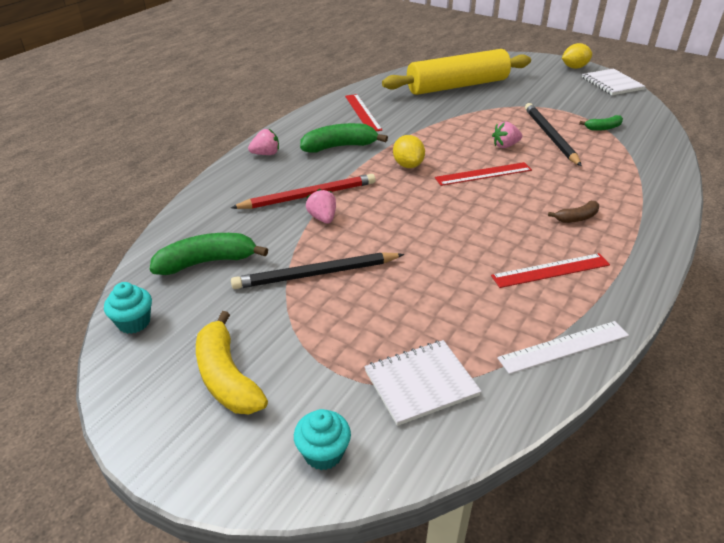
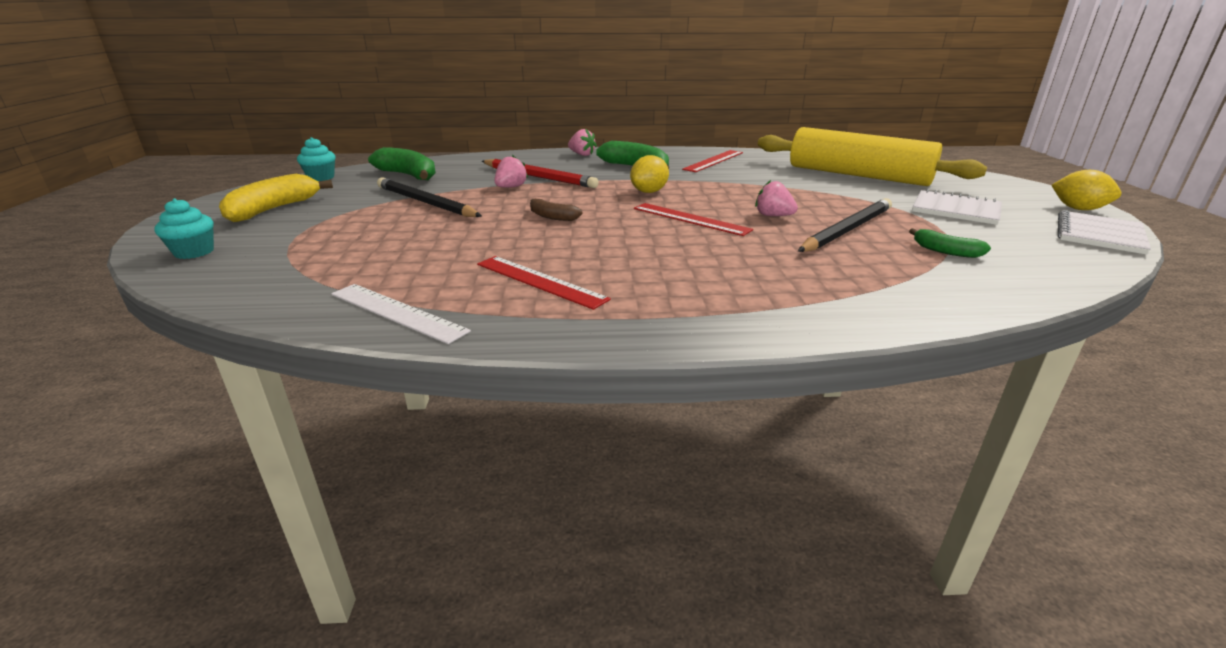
camera: 55 degrees right, 10 degrees down
(421, 383) = (297, 264): white notebook -> white notebook (955, 210)
(576, 218) = (675, 275): brown banana -> brown banana (552, 217)

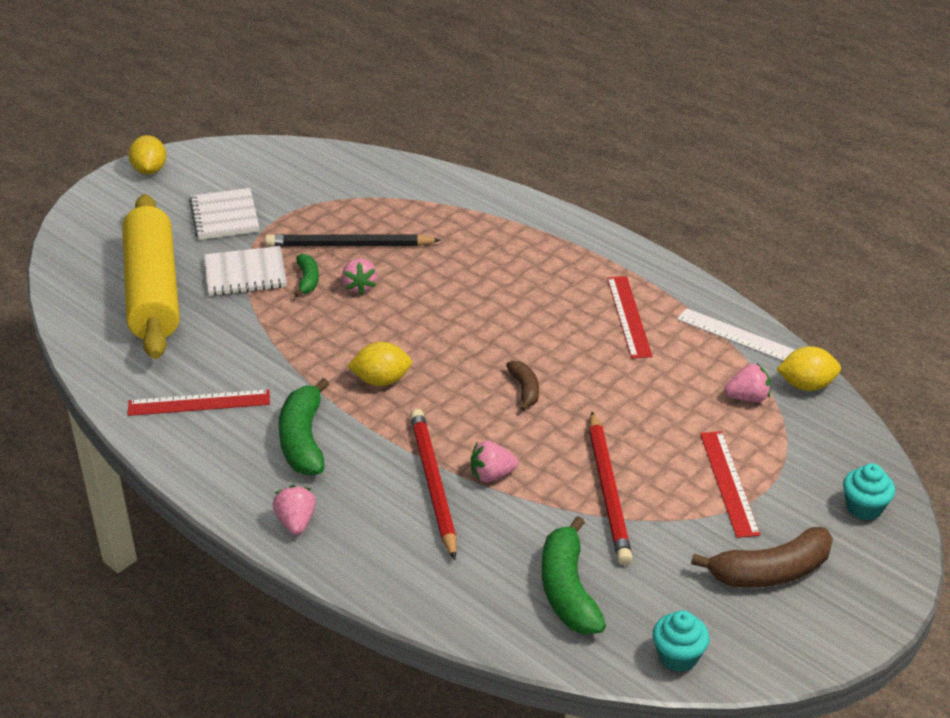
camera: 135 degrees left, 10 degrees up
(274, 209) = (770, 572): yellow banana -> brown banana
(286, 303) = (806, 385): none -> yellow lemon
(351, 273) = (747, 398): none -> pink strawberry
(397, 312) = (740, 337): white ruler -> white ruler turned 45 degrees counterclockwise
(425, 203) = (608, 491): black pencil -> red pencil
(690, 219) = (425, 320): red ruler -> red ruler (728, 483)
(945, 251) = (344, 199): green banana -> green banana (307, 280)
(1099, 235) = (221, 156): white notebook -> white notebook (245, 273)

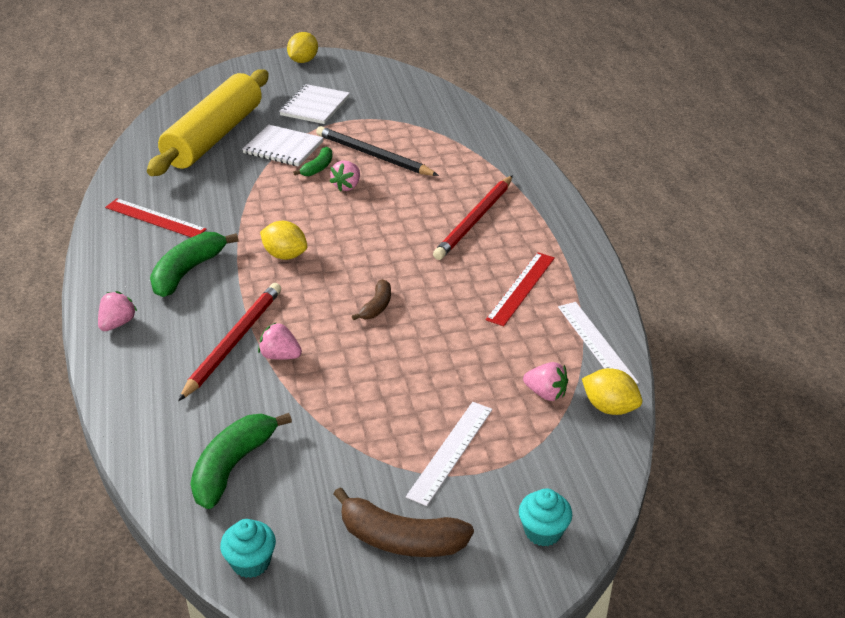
camera: 35 degrees right, 0 degrees up
(608, 491) = (349, 410): red pencil -> red pencil (475, 220)
(728, 483) = (450, 451): red ruler -> white ruler

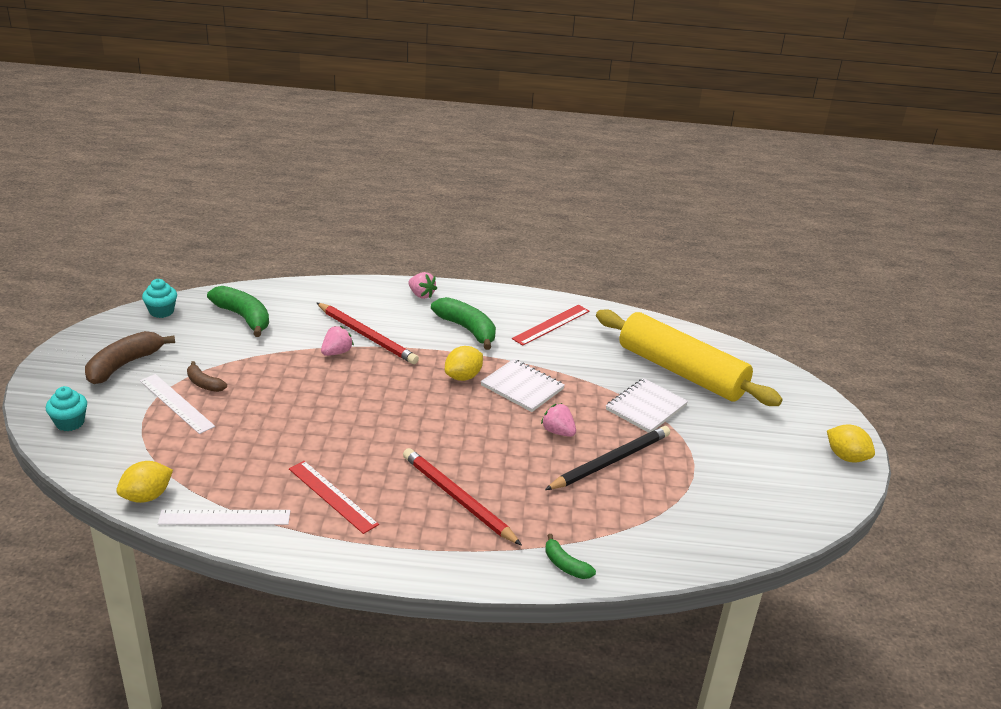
camera: 105 degrees right, 5 degrees down
(315, 106) = (730, 444): white notebook -> white notebook (522, 387)
(318, 168) = (599, 421): green banana -> green banana (565, 565)
(377, 306) = (363, 408): brown banana -> brown banana (204, 384)
(546, 393) = (192, 467): pink strawberry -> none

